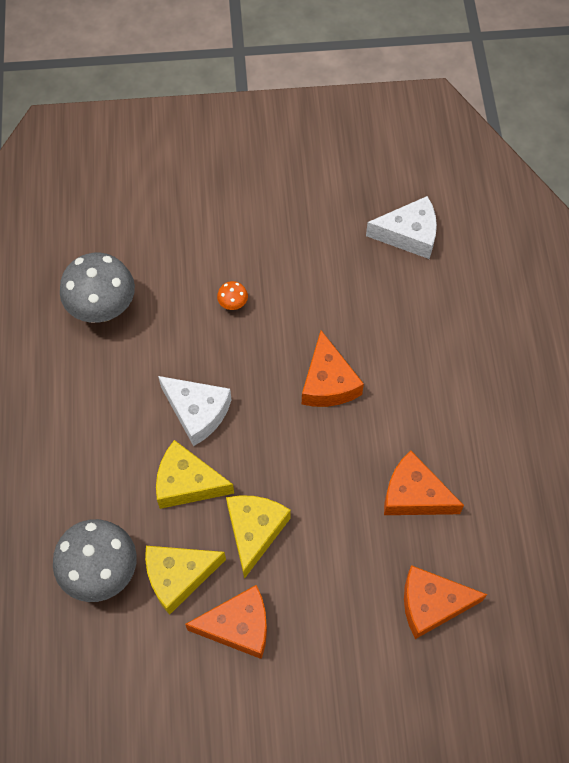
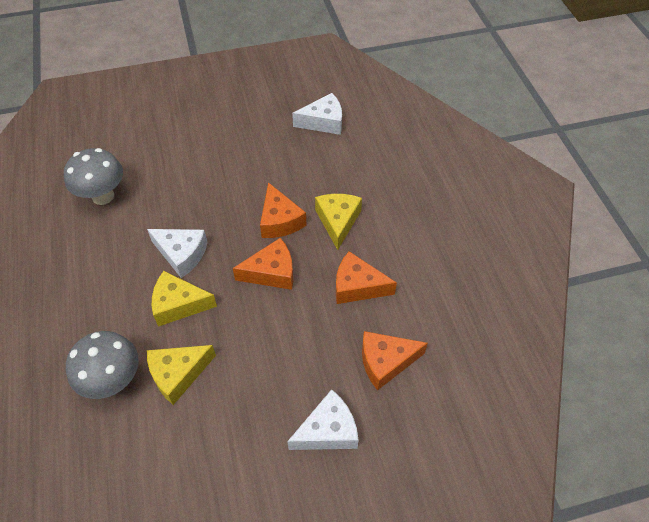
camera: 10 degrees left, 10 degrees down
(233, 304) = (201, 180): orange mushroom -> none
(238, 626) = (232, 404): orange cheese -> orange cheese (271, 272)
(254, 531) = (236, 331): yellow cheese -> yellow cheese (338, 221)
(347, 679) = (328, 430): none -> white cheese

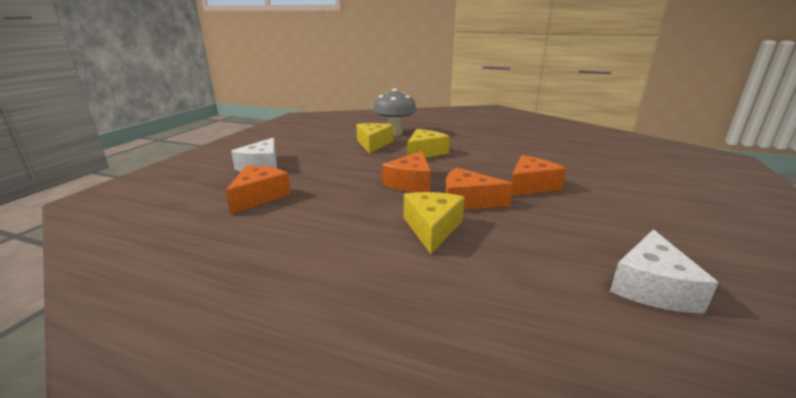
camera: 125 degrees right, 30 degrees down
(103, 196) = (562, 151): grey mushroom -> none
(182, 254) = (470, 161): white cheese -> none
(338, 221) = (432, 228): yellow cheese -> yellow cheese turned 120 degrees counterclockwise
(357, 286) = (341, 210): orange cheese -> orange cheese (530, 186)

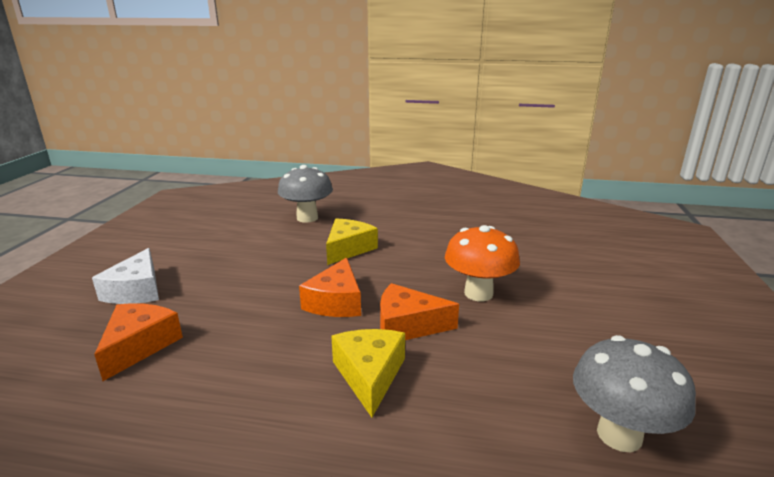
camera: 10 degrees left, 0 degrees up
(373, 144) = (282, 239): yellow cheese -> none
(530, 186) = (478, 293): orange cheese -> orange mushroom
(652, 287) = (619, 435): white cheese -> grey mushroom

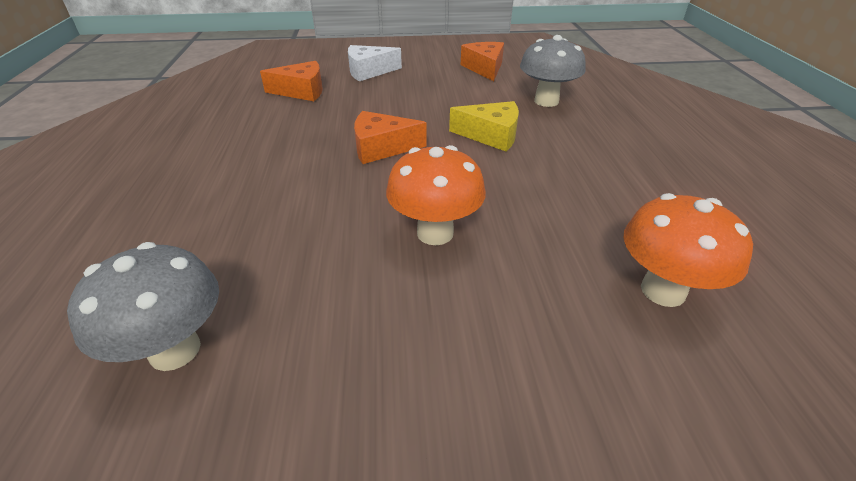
camera: 75 degrees right, 15 degrees up
(369, 375) = (273, 182): yellow cheese -> none
(407, 325) = (352, 191): orange cheese -> orange cheese (484, 68)
(540, 237) = (663, 291): none -> orange mushroom

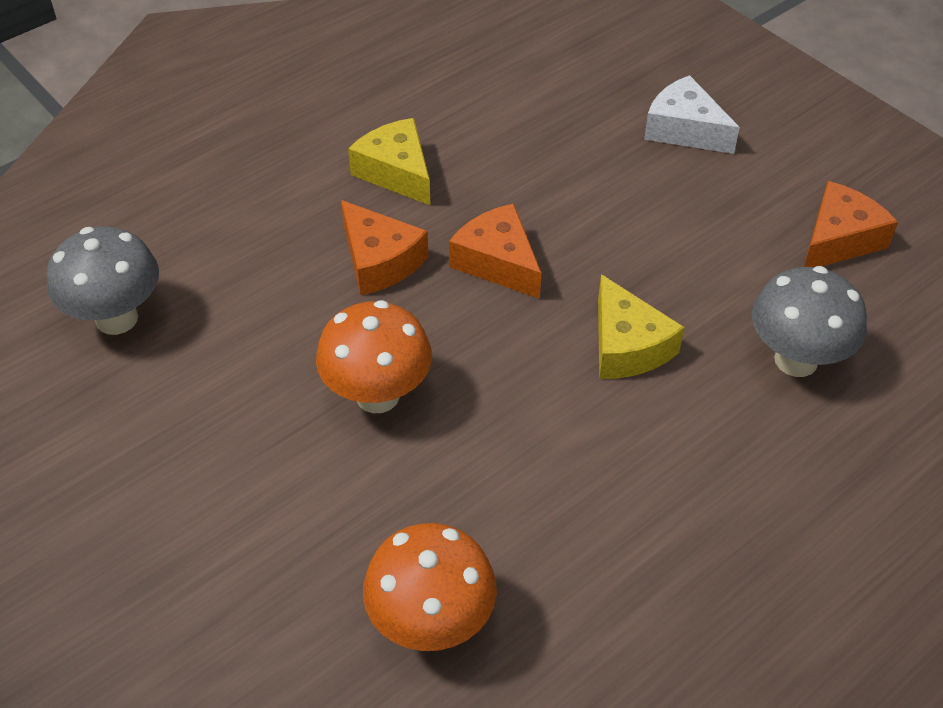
camera: 55 degrees right, 10 degrees up
(259, 152) = (396, 172): none -> yellow cheese
(301, 91) = (559, 109): orange cheese -> orange cheese (379, 261)

